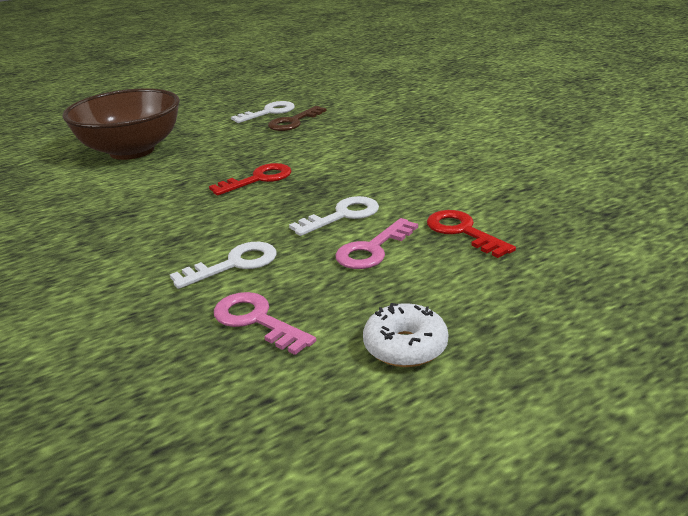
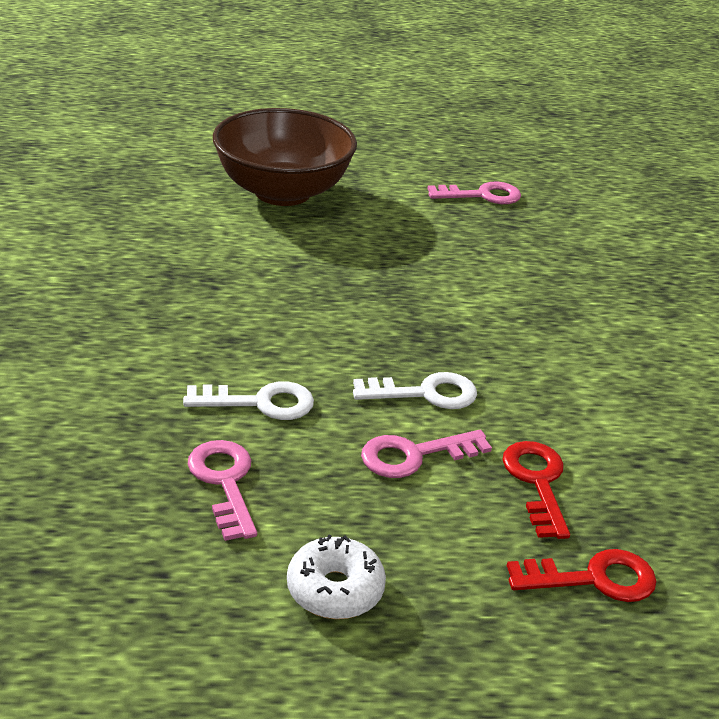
camera: 25 degrees right, 5 degrees up
(258, 179) = (381, 297): red key -> red key (593, 579)
(269, 112) = (482, 195): white key -> pink key
(293, 122) = (497, 224): brown key -> none

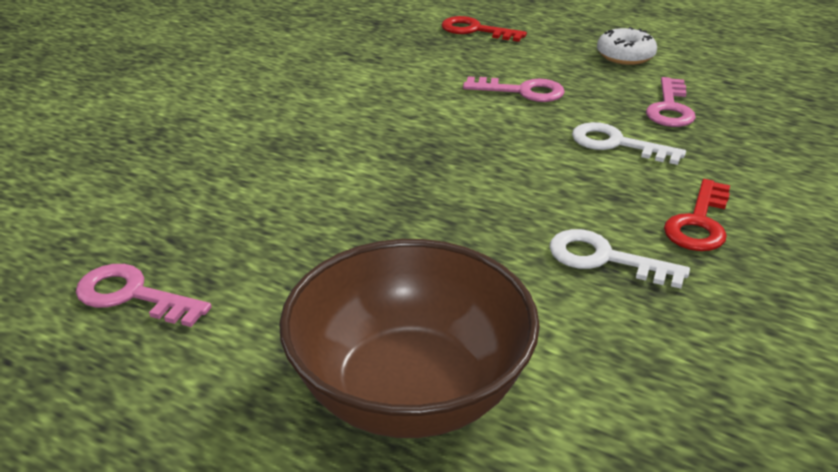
camera: 145 degrees left, 0 degrees up
(425, 393) = (475, 119): white key -> white key (604, 259)
(537, 482) = (455, 64): red key -> red key (699, 223)

